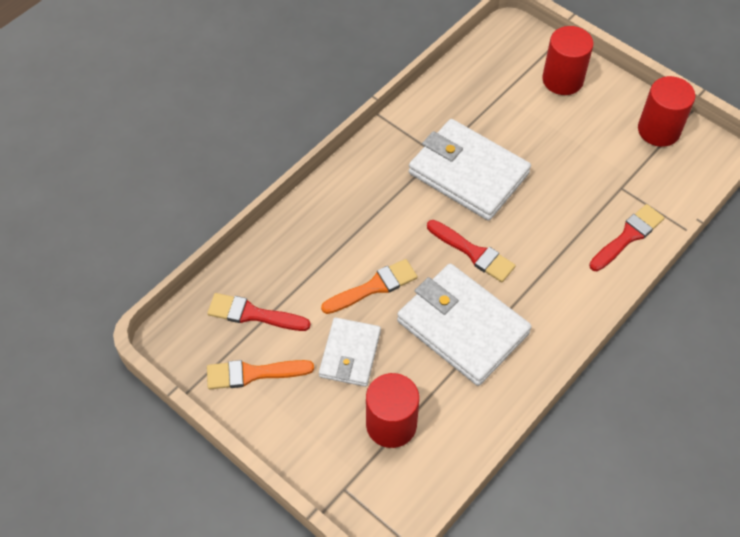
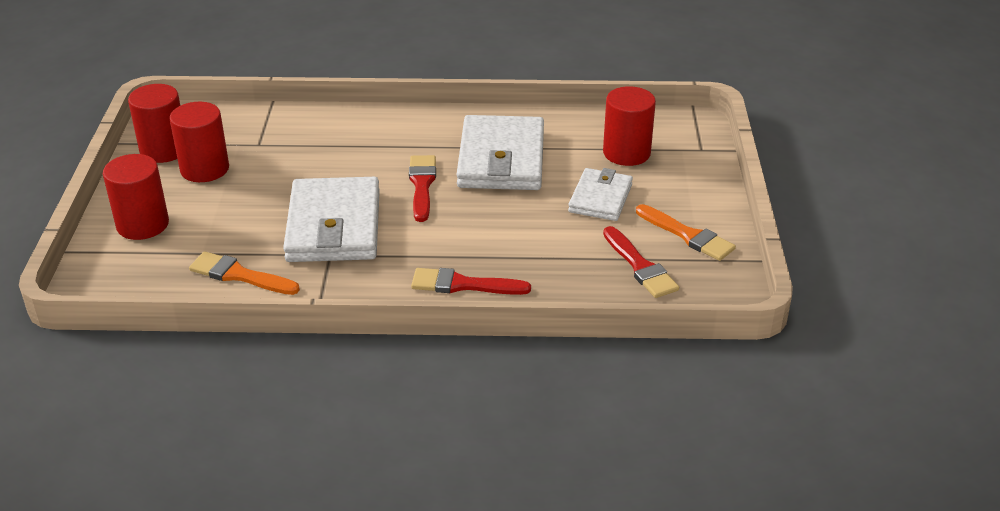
camera: 130 degrees left, 20 degrees down
(350, 354) = (600, 198): white wallet -> white wallet turned 45 degrees counterclockwise
(374, 287) = (524, 218): orange brush -> orange brush (239, 275)
(610, 140) = (204, 169): none -> red cylinder
(628, 236) = (312, 123): red brush -> red brush (463, 285)

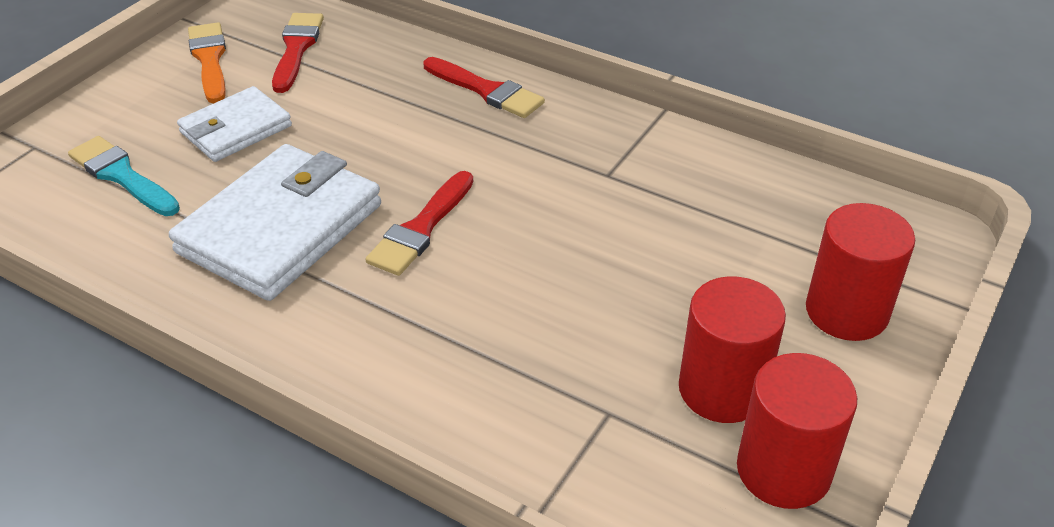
camera: 150 degrees left, 5 degrees up
(239, 275) = (731, 186): orange brush -> none
(334, 226) = (579, 210): white wallet -> none
(626, 153) = (122, 176): red cylinder -> turquoise brush

